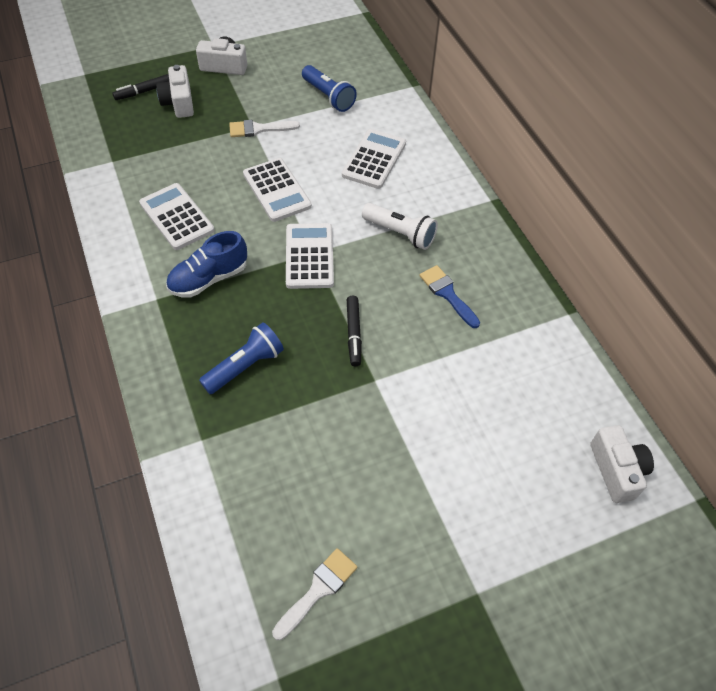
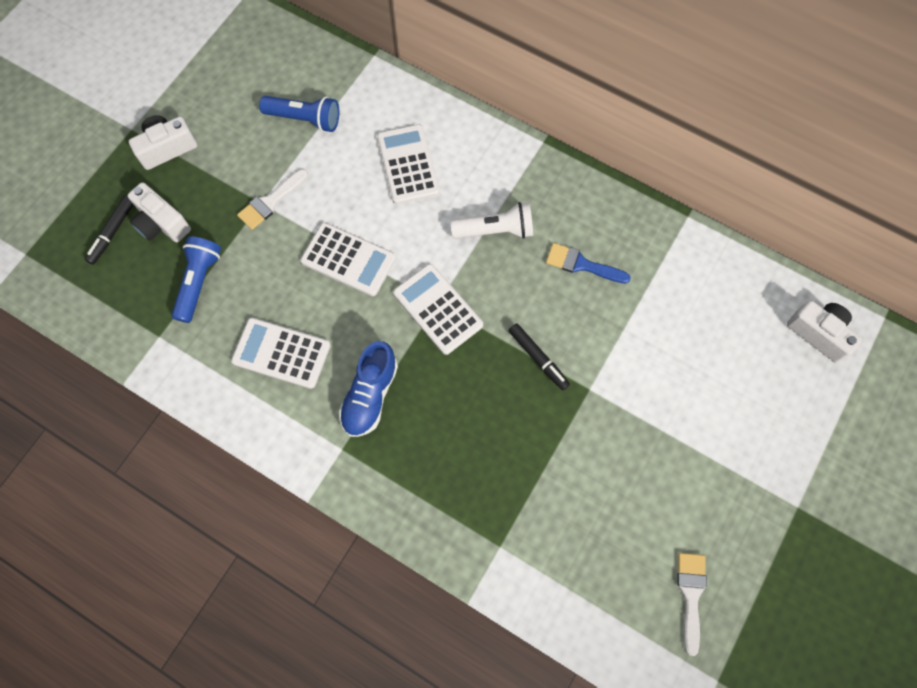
camera: 35 degrees left, 15 degrees up
(245, 366) = (476, 455): blue flashlight -> blue flashlight (199, 282)

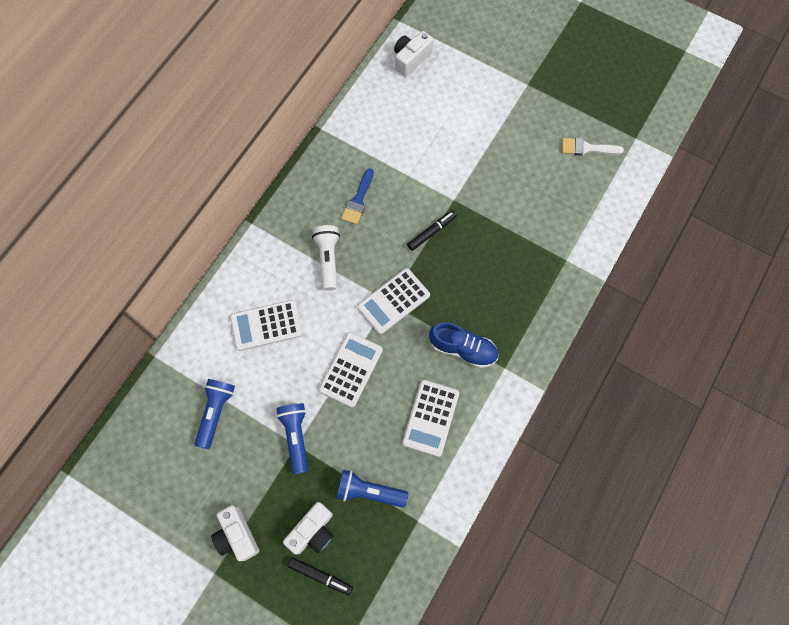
camera: 90 degrees left, 0 degrees up
(270, 202) = (296, 436): white brush -> blue flashlight

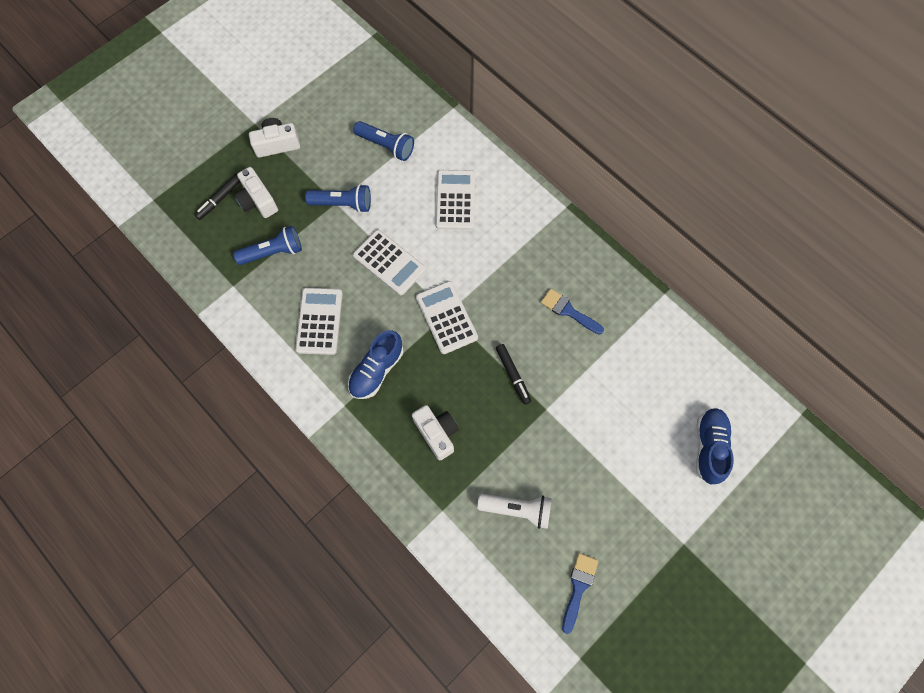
camera: 105 degrees right, 0 degrees up
(328, 259) = (508, 267): white flashlight -> white flashlight (517, 509)
(369, 491) = (273, 252): blue flashlight -> blue flashlight turned 45 degrees clockwise
(411, 59) = (742, 413): white camera -> white camera (437, 433)
(430, 418) = (319, 321): white calculator -> white calculator turned 60 degrees clockwise
(447, 78) = (709, 447): none -> blue shoe
(586, 148) = (578, 587): white brush -> blue brush

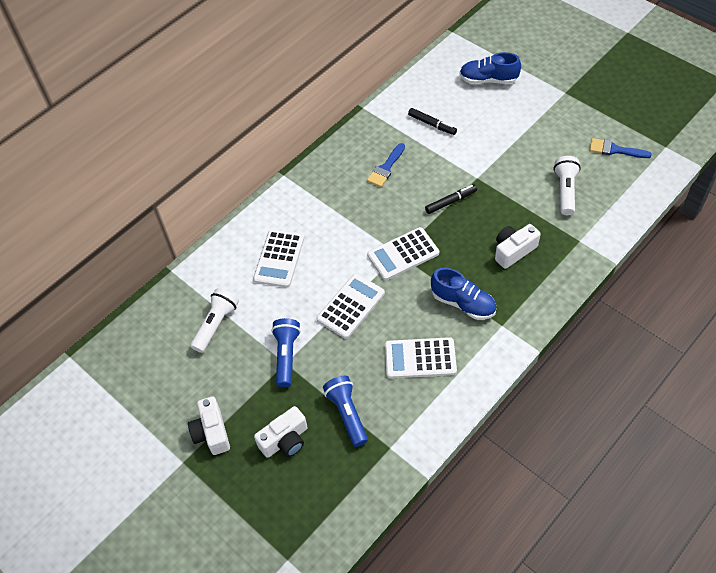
camera: 90 degrees left, 15 degrees down
(220, 199) = (284, 481): black marker -> black marker (432, 124)
(386, 146) = (216, 324): blue flashlight -> white flashlight
(455, 200) = (279, 258): white calculator -> white calculator turned 75 degrees counterclockwise

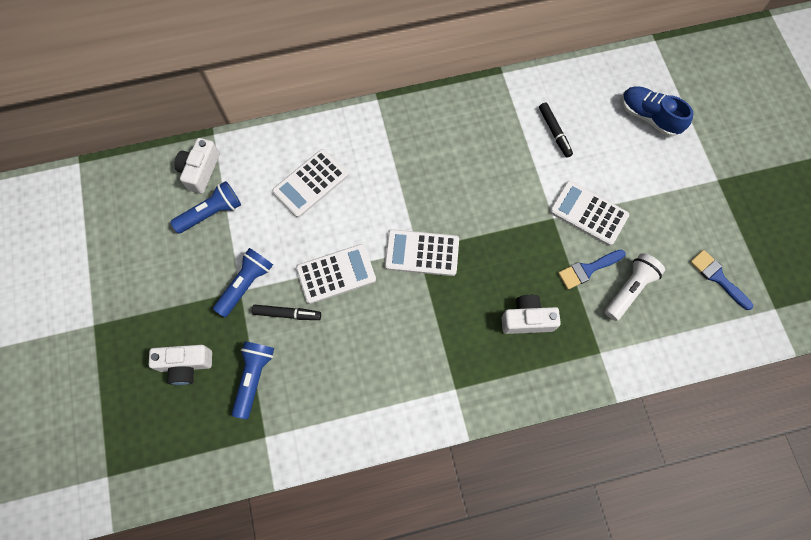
camera: 30 degrees right, 15 degrees up
(212, 432) = (134, 314): white camera -> white camera (200, 171)
(216, 324) = (211, 213): white flashlight -> blue flashlight
(386, 168) = (475, 152): blue brush -> blue brush (587, 269)
(420, 358) = (356, 369): white calculator -> white calculator (588, 213)
(450, 202) = (508, 227): black marker -> black marker (287, 314)
(463, 303) = (437, 341): blue shoe -> none

